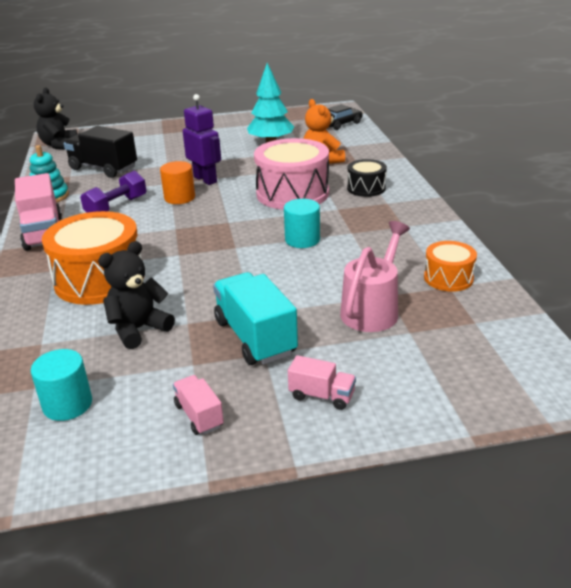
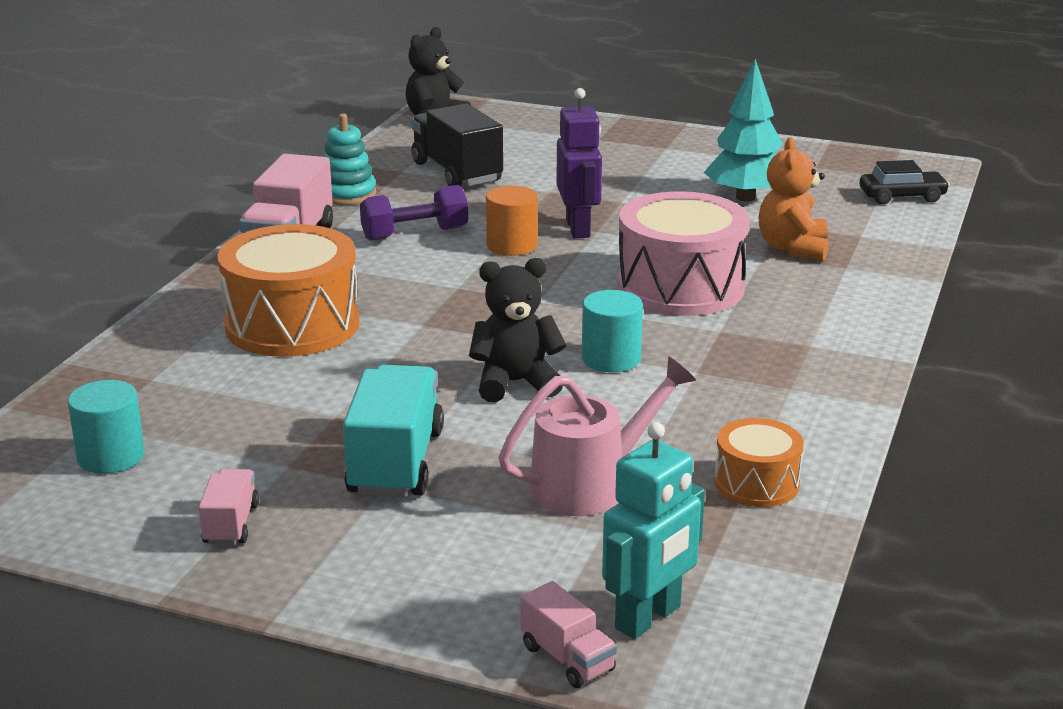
camera: 30 degrees right, 5 degrees down
(138, 329) = (272, 402): black teddy bear -> black teddy bear (515, 383)
(322, 396) = (393, 560): pink truck -> pink truck (567, 658)
(366, 188) = (806, 313): black drum -> none
(488, 369) = (648, 618): none -> turquoise robot

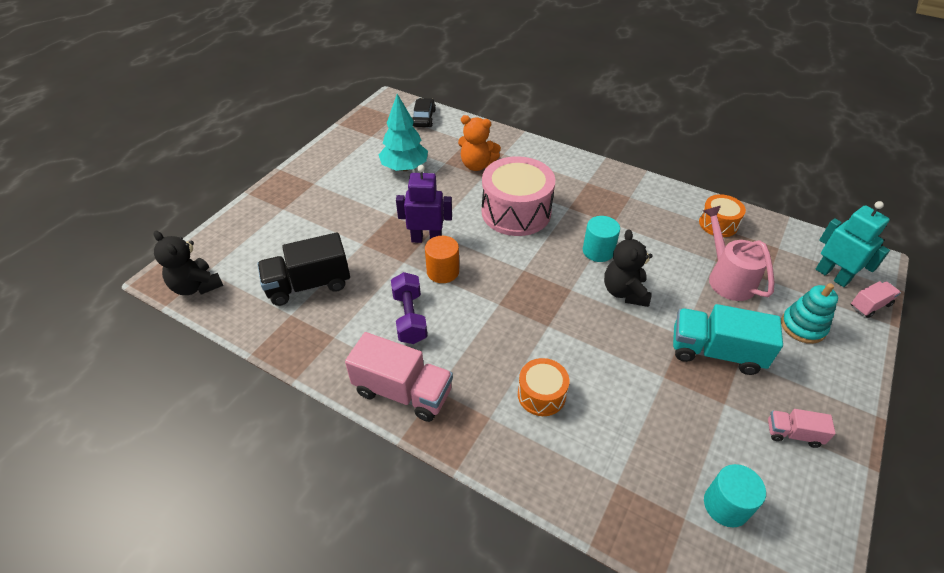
camera: 80 degrees left, 20 degrees up
(292, 325) = (541, 394): orange drum -> orange drum, size x0.53
(347, 194) = (323, 351): turquoise stacking toy -> turquoise stacking toy (803, 326)

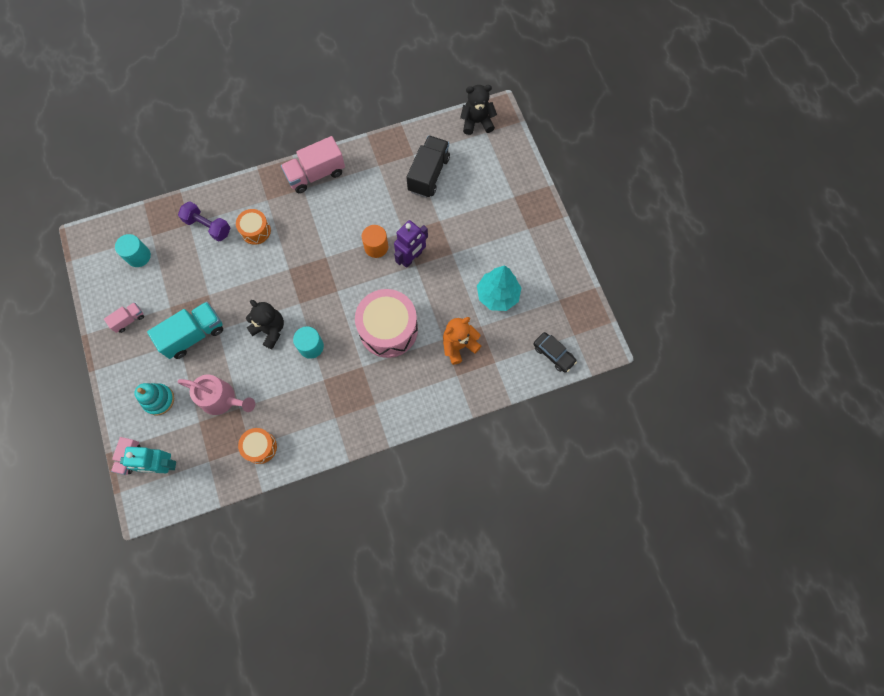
camera: 130 degrees right, 25 degrees up
(409, 317) = (358, 207): purple dumbbell -> purple dumbbell (208, 226)

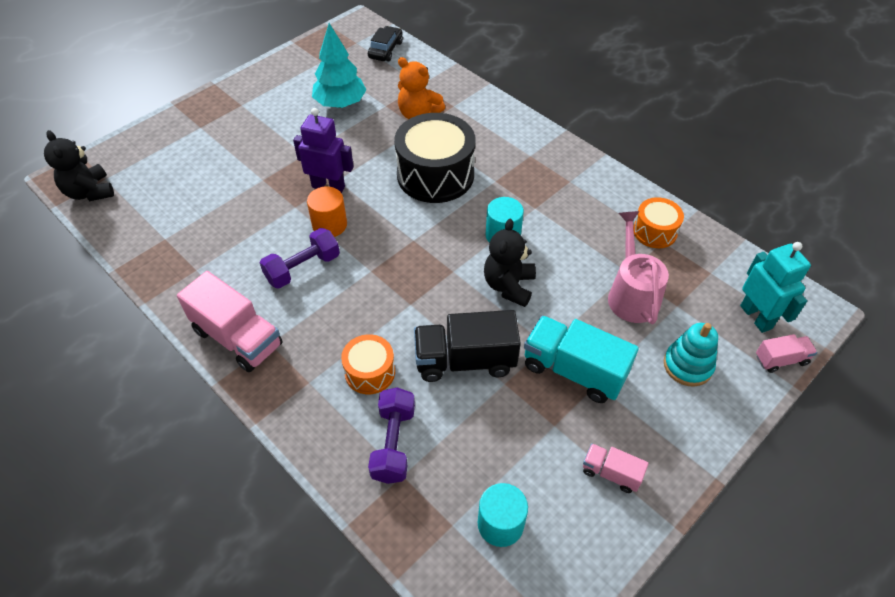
camera: 115 degrees left, 20 degrees down
(348, 221) = (303, 268): none -> purple dumbbell
(388, 329) = (435, 175): pink drum -> black drum
(428, 174) = (193, 212): black truck -> black truck (465, 360)

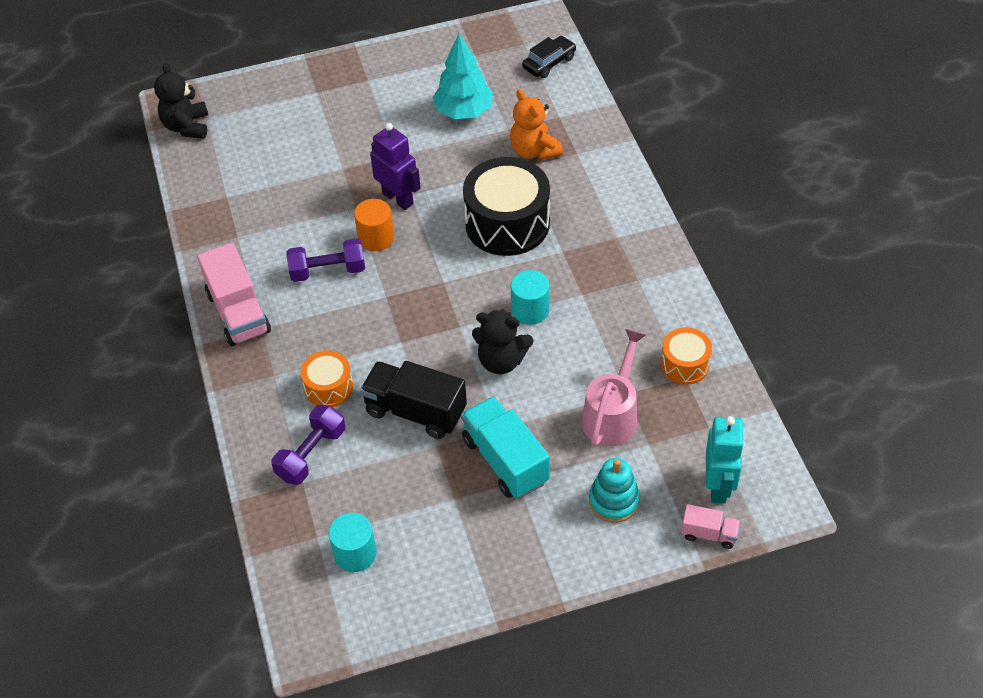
camera: 30 degrees right, 0 degrees up
(509, 286) = (501, 361): black teddy bear -> black teddy bear turned 120 degrees counterclockwise
(611, 473) = (474, 557): pink truck -> none

